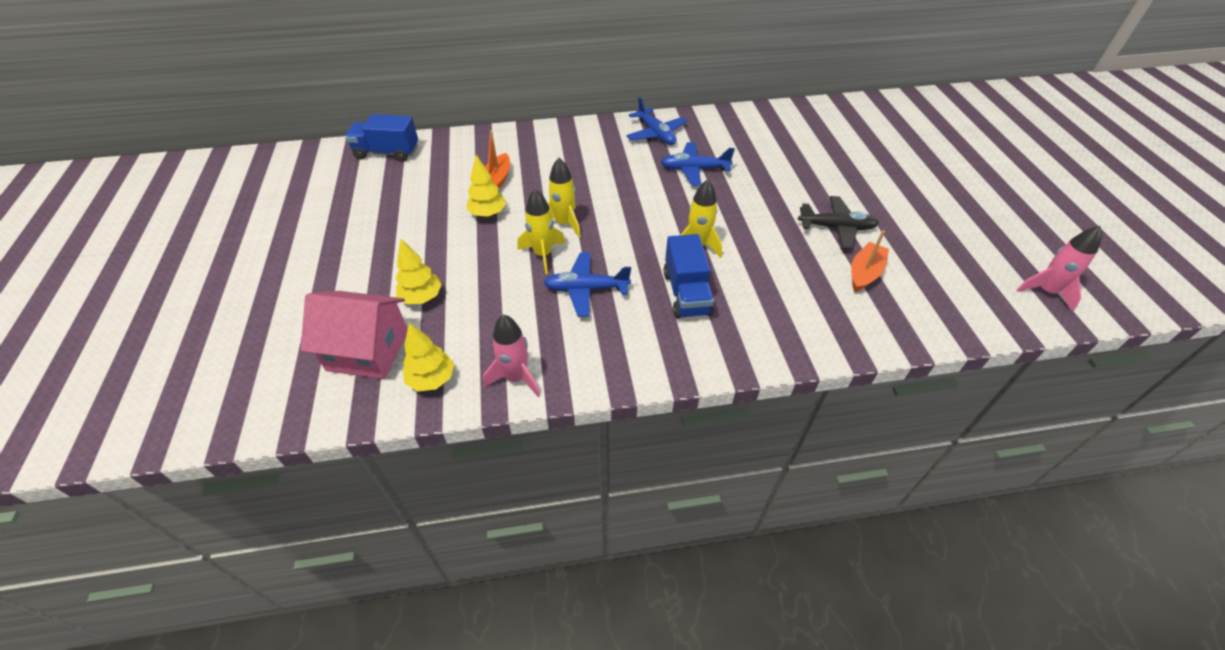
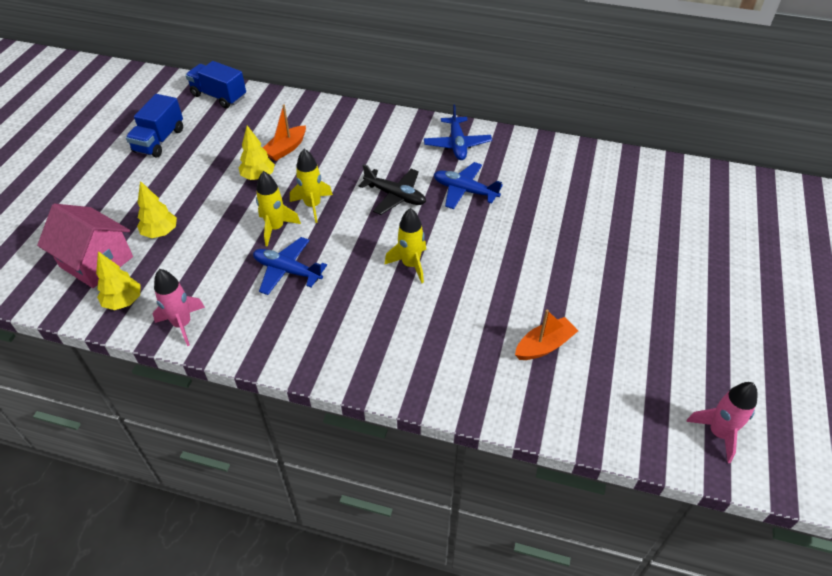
camera: 25 degrees right, 0 degrees up
(686, 293) = (366, 305): blue truck -> blue truck (159, 140)
(836, 228) = (554, 293): black plane -> black plane (395, 196)

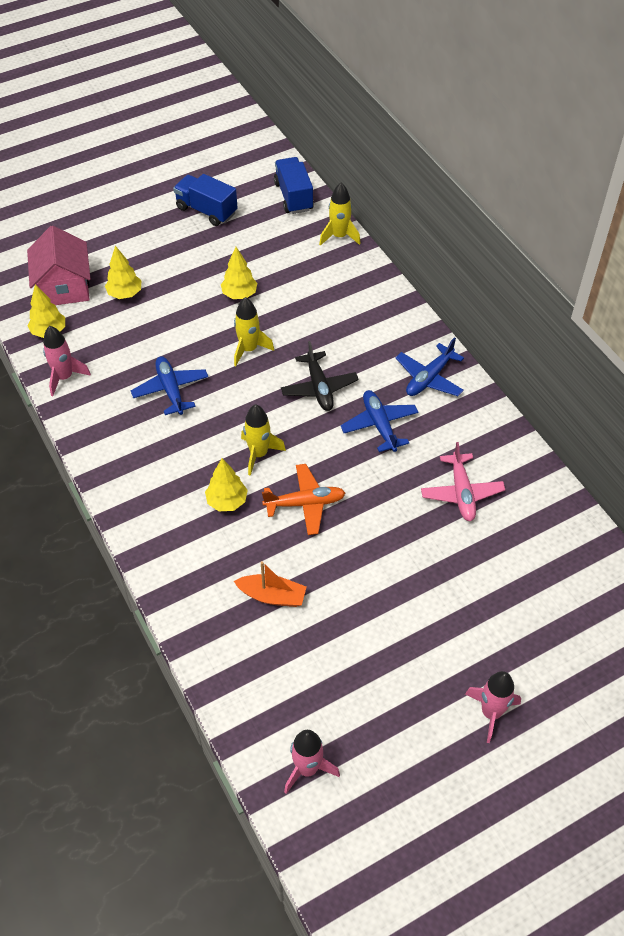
camera: 45 degrees right, 5 degrees up
(159, 140) = (206, 210): blue truck -> blue truck turned 60 degrees clockwise
(275, 228) = (202, 348): yellow rocket -> yellow rocket (339, 236)
(286, 149) = (287, 283): orange boat -> none
(430, 311) = (227, 501): none -> yellow tree
(484, 271) = (305, 503): none -> orange plane
(565, 193) = (461, 492): none -> pink plane
(755, 300) = (491, 712): none -> pink rocket

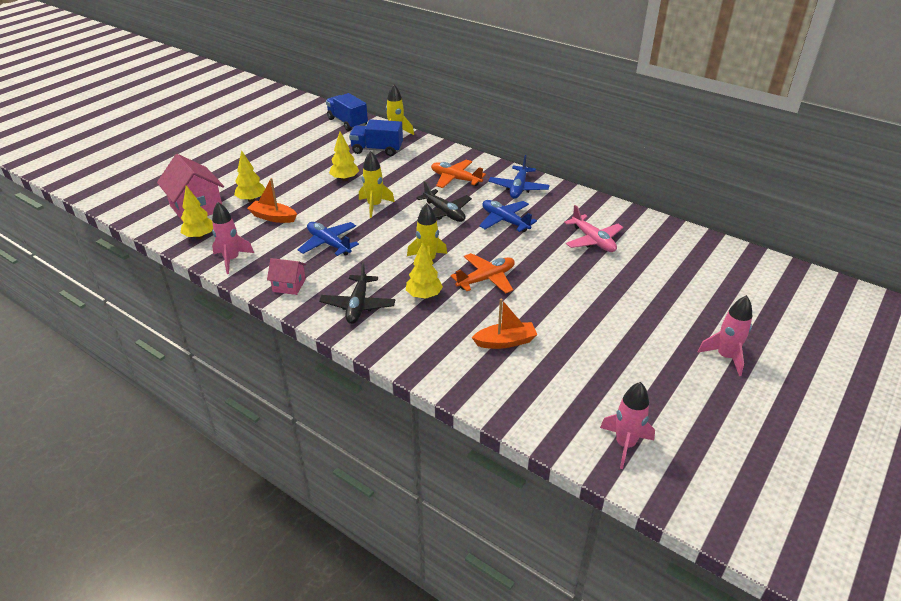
camera: 25 degrees left, 15 degrees down
(102, 435) = (289, 285): none -> pink house
(134, 329) = (273, 217): none -> orange boat
(154, 488) = (358, 305): none -> black plane
(206, 210) = (286, 142): blue truck -> blue truck (377, 150)
(364, 337) = (455, 179): none -> orange plane

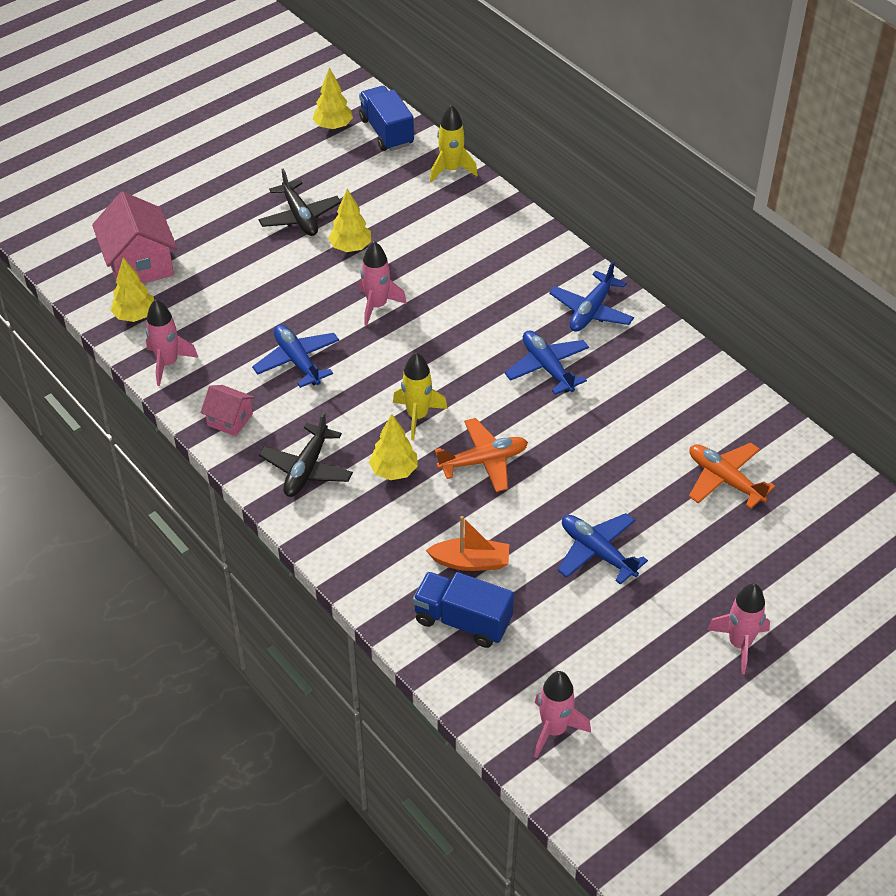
camera: 15 degrees right, 10 degrees up
(251, 200) = (215, 263): yellow tree -> yellow tree (333, 126)
(273, 217) = (236, 300): orange boat -> none
(374, 206) = (377, 306): yellow rocket -> pink rocket
(377, 150) = (413, 197): blue truck -> blue truck (462, 620)
(444, 213) = (468, 336): black plane -> black plane (300, 216)
(455, 179) = (507, 276): orange plane -> orange plane (725, 480)
(593, 240) = (655, 426): pink plane -> none
(594, 319) = (597, 552): none -> blue plane

